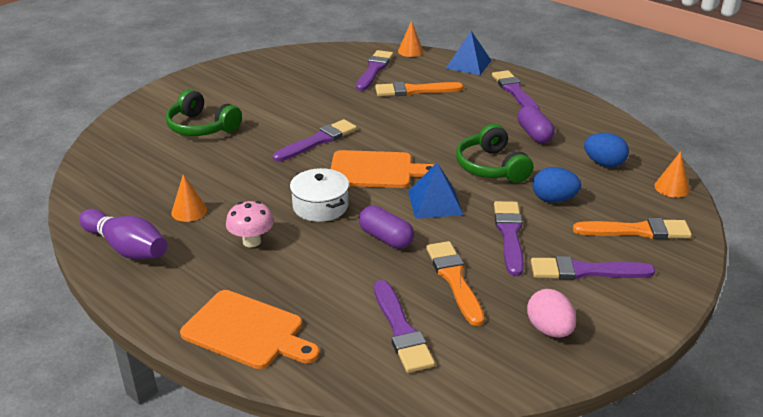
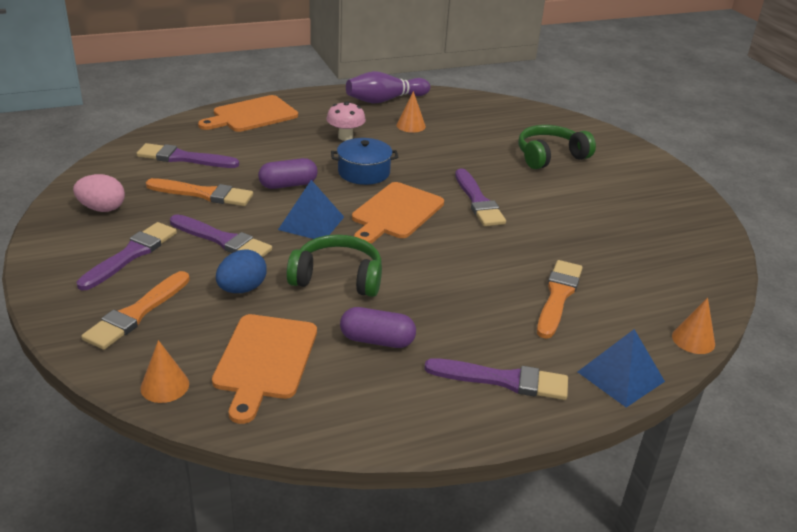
camera: 115 degrees right, 0 degrees up
(320, 206) = (364, 172): white pot -> blue pot
(374, 70) = (639, 288): purple brush -> none
(604, 163) = (264, 361): blue egg -> orange cutting board

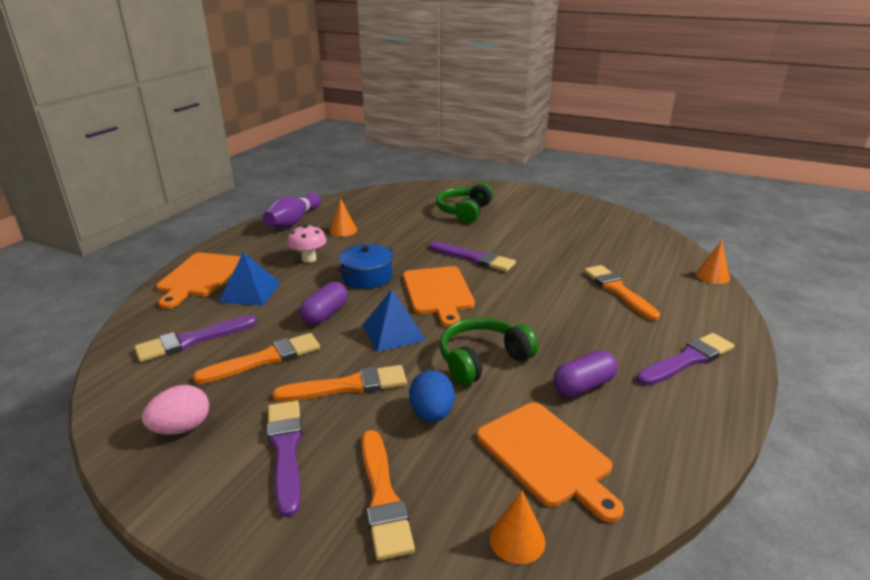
camera: 40 degrees left, 5 degrees down
(223, 240) = (348, 386): purple brush -> orange brush
(621, 376) = (725, 317): blue pyramid -> blue pyramid (250, 292)

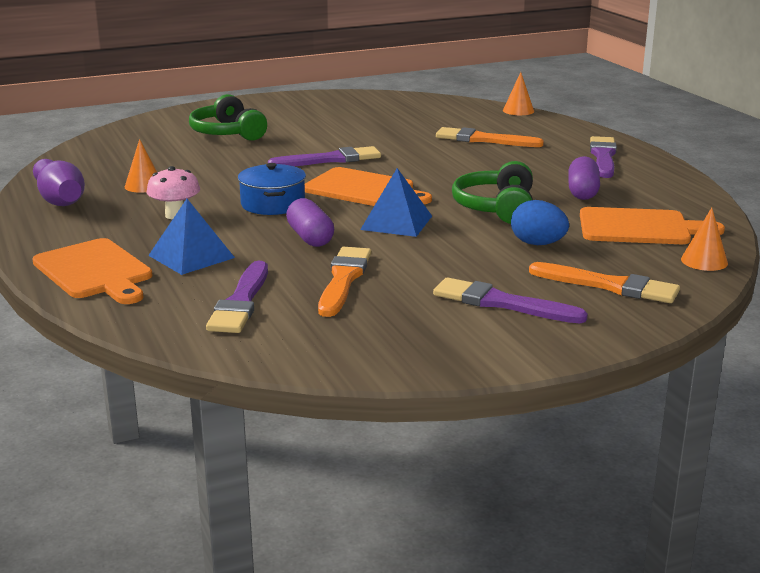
camera: 50 degrees left, 5 degrees down
(182, 428) = (399, 336): pink egg -> none
(348, 386) = (449, 260): orange brush -> none

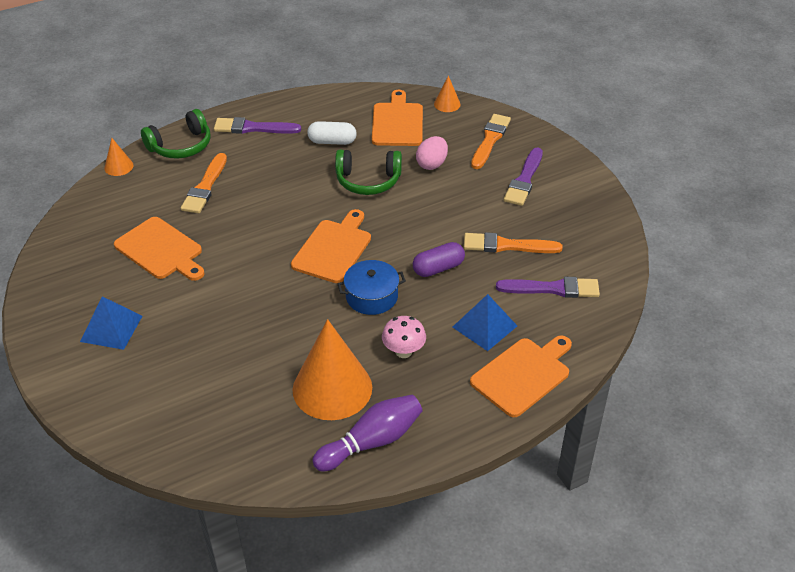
camera: 95 degrees left, 20 degrees up
(144, 185) = (332, 388): orange cone -> orange cone, size x2.24
(227, 133) = (171, 356): green headphones -> green headphones (181, 146)
(330, 160) = (258, 274): purple brush -> none
(379, 127) = (161, 250): none -> orange cutting board
(396, 222) = (403, 227): blue pyramid -> blue pyramid (111, 328)
(538, 244) = (432, 164): blue egg -> pink egg
(582, 192) = (332, 141): purple capsule -> white capsule

